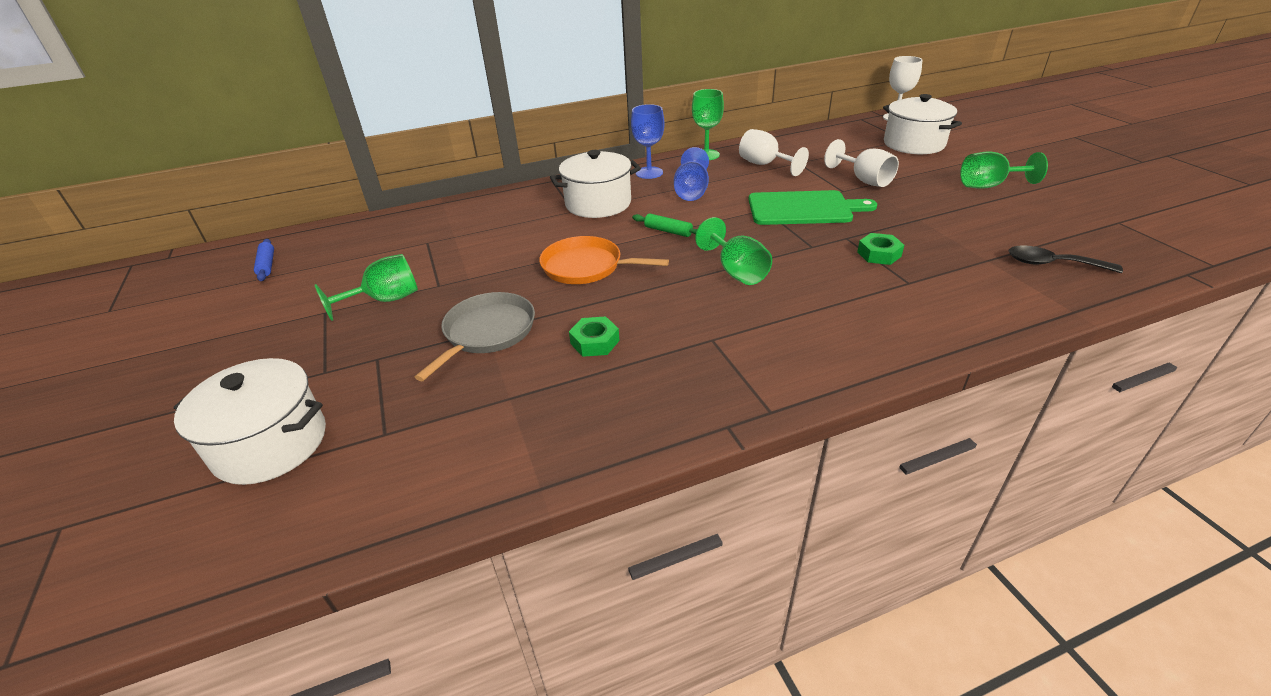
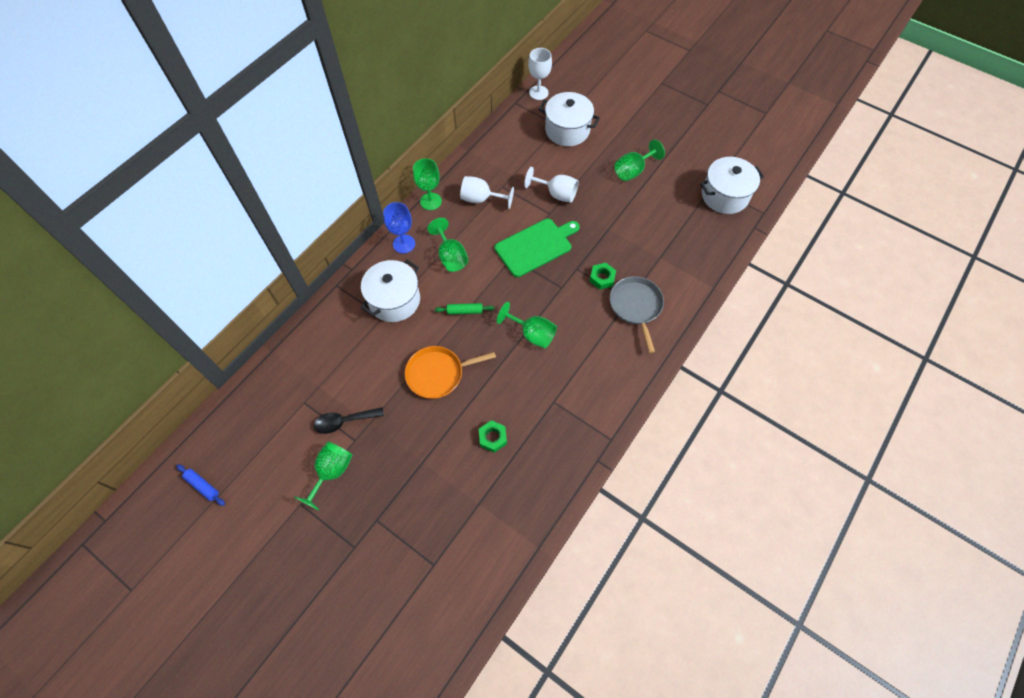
camera: 35 degrees left, 25 degrees up
(270, 444) = (377, 608): white pot -> white pot (724, 196)
(487, 332) = (424, 464): grey pan -> grey pan (636, 306)
(691, 191) = (451, 256): blue goblet -> green goblet
(1052, 264) = (692, 247): black spoon -> black spoon (344, 421)

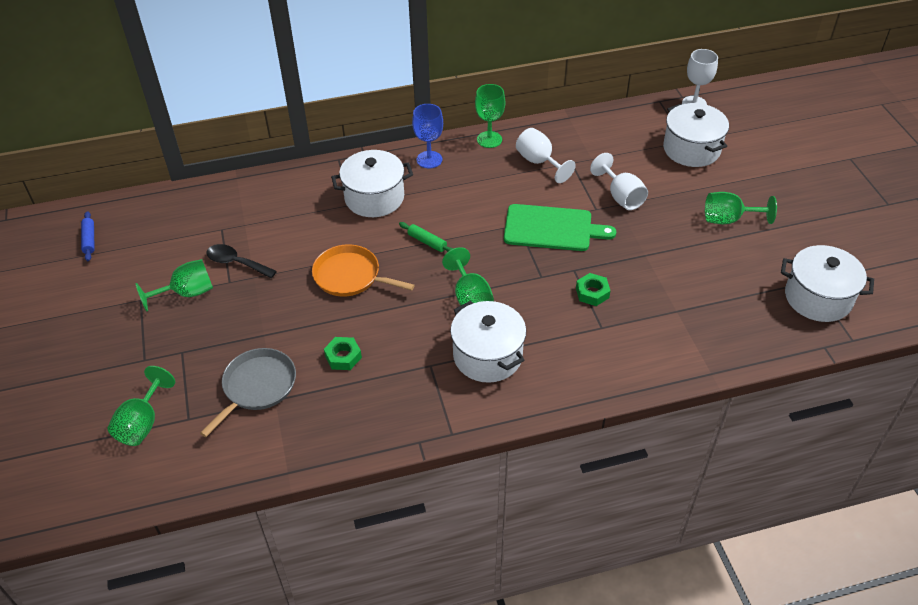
camera: 40 degrees right, 15 degrees down
(451, 256) = (461, 192): green goblet -> green goblet (142, 423)
(582, 368) = (487, 356): none -> white pot
(636, 306) = (602, 338): grey pan -> grey pan (257, 387)

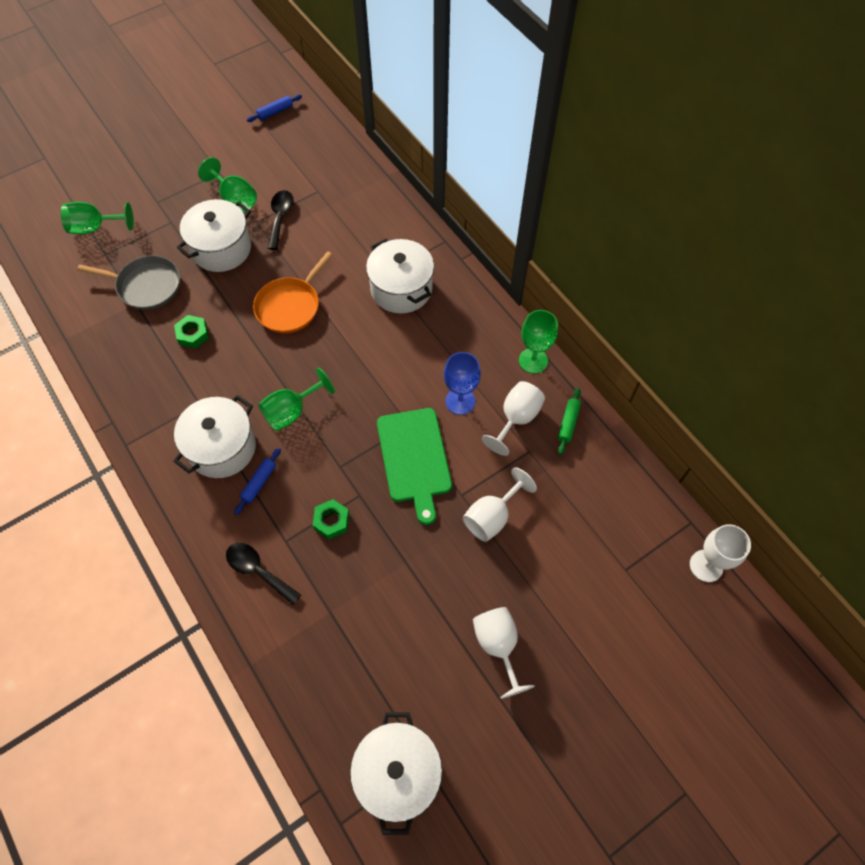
camera: 70 degrees right, 15 degrees up
(350, 276) = (290, 306): orange pan -> orange pan turned 150 degrees counterclockwise
(427, 242) = (355, 352): green rolling pin -> green rolling pin (568, 423)
(429, 159) = (476, 316): blue goblet -> blue goblet (460, 401)
(536, 335) = (259, 483): none -> blue rolling pin
(624, 351) = (258, 570): none -> black spoon
(691, 149) = (611, 579): white pot -> white pot (221, 249)
(728, 219) = (498, 645): green goblet -> white goblet

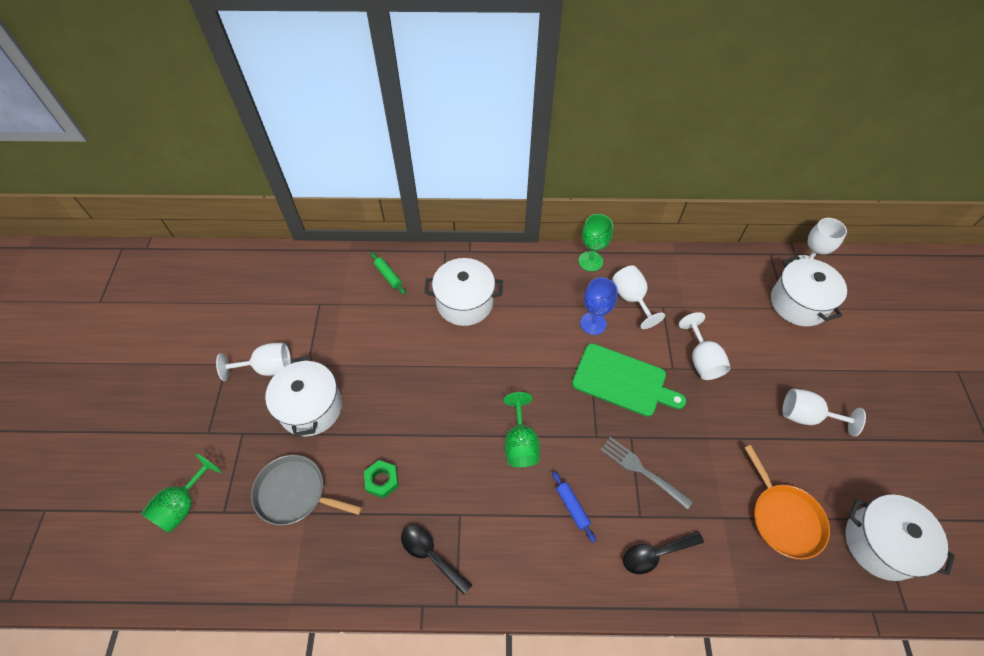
camera: 55 degrees left, 5 degrees down
(146, 286) = (294, 493): grey pan -> grey pan turned 120 degrees counterclockwise
(222, 448) = (517, 519): white pot -> white pot (798, 303)
(235, 199) = (267, 368): green goblet -> white goblet
(275, 112) = (205, 287): blue rolling pin -> none
(280, 217) = (320, 345): black spoon -> black spoon (430, 555)
(290, 306) = (416, 387): orange pan -> orange pan (784, 518)
(331, 521) = (642, 470): green nut -> grey fork
(568, 423) = (655, 272): green rolling pin -> green rolling pin (388, 276)

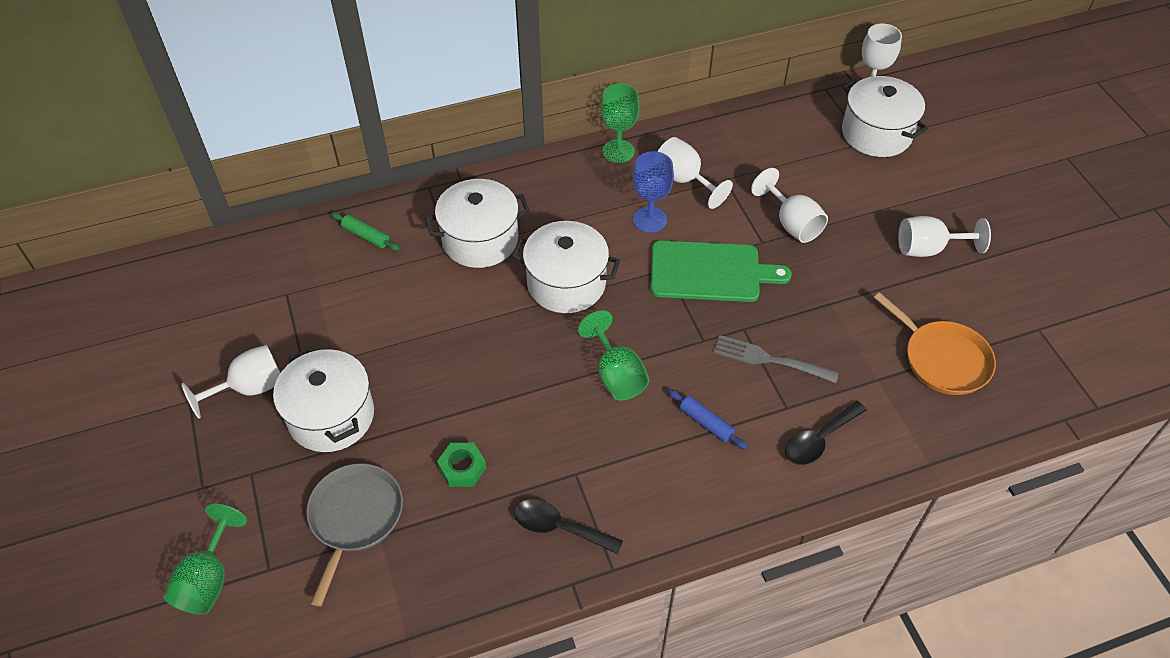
camera: 20 degrees left, 5 degrees down
(294, 493) = (355, 518): grey pan -> grey pan turned 105 degrees clockwise
(880, 543) = (1049, 351): white pot -> white pot (566, 283)

